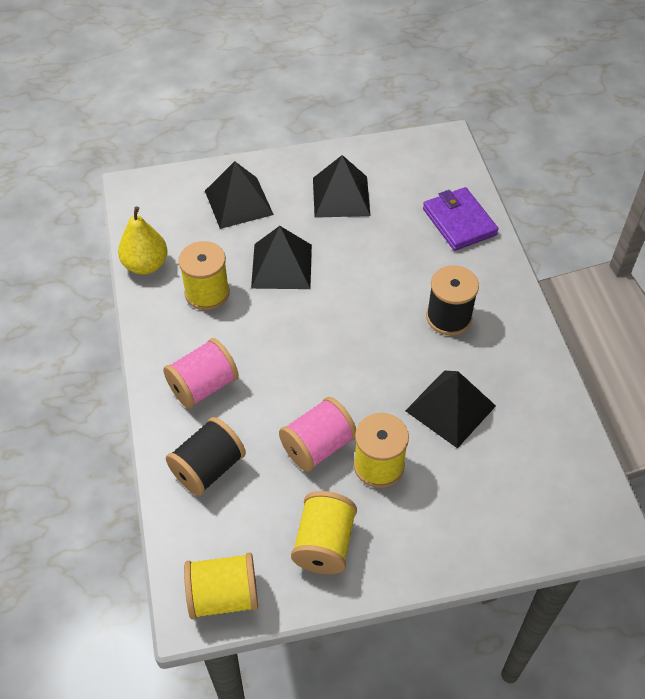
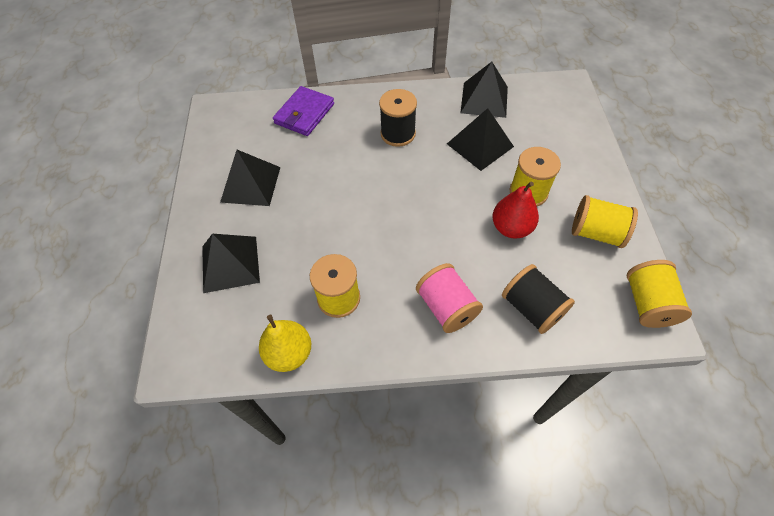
camera: 80 degrees left, 5 degrees up
(282, 266) = (320, 235): black pyramid -> black pyramid (484, 99)
(318, 446) = (511, 228): pink spool -> red pear
(459, 222) = (304, 114): purple wallet -> purple wallet turned 45 degrees counterclockwise

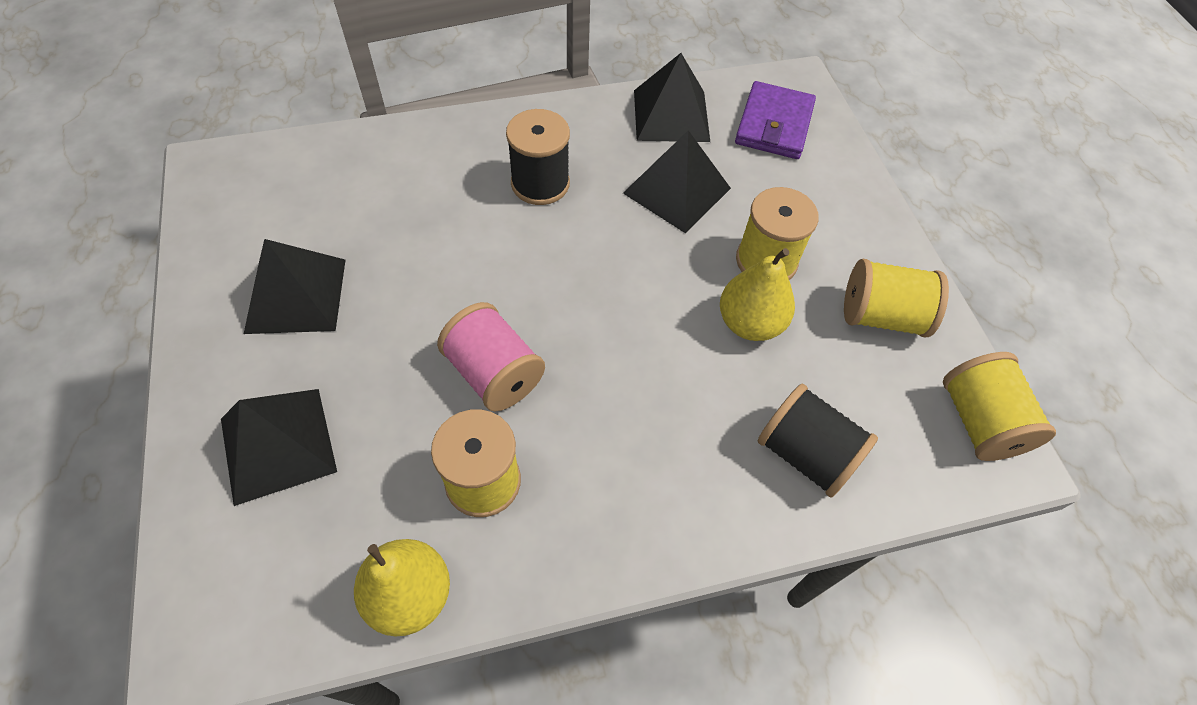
camera: 15 degrees left, 0 degrees up
(304, 114) = (375, 162): purple wallet -> purple wallet (774, 125)
(446, 307) = (669, 472): pink spool -> pink spool (494, 374)
(511, 228) = (750, 323): red pear -> yellow pear

